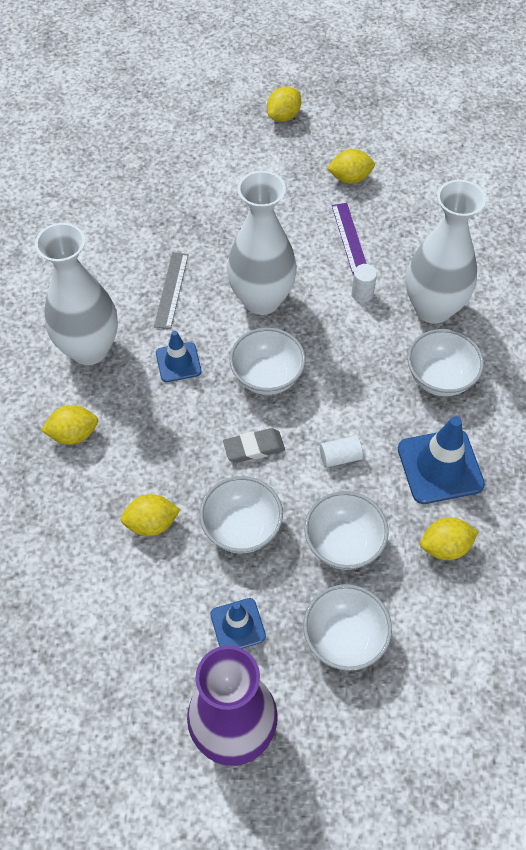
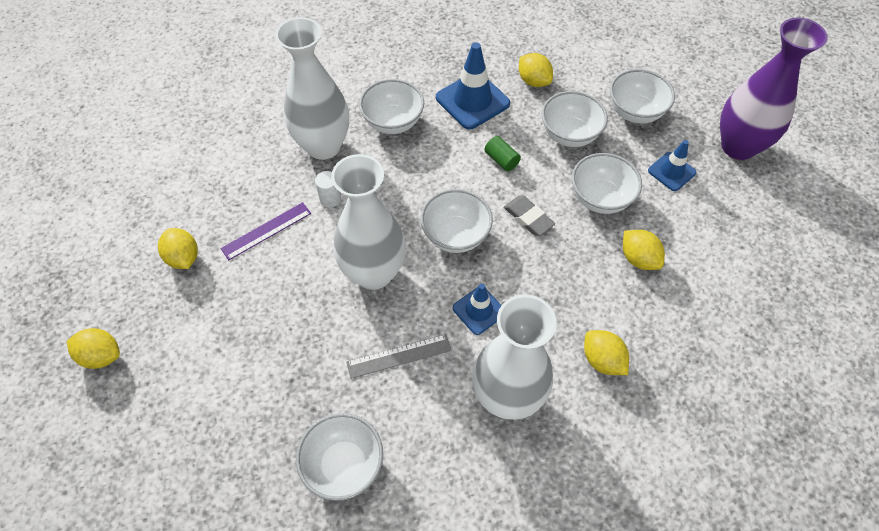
camera: 115 degrees left, 0 degrees up
(107, 228) = (344, 465): none -> white bowl
(340, 457) = (501, 160): white cylinder -> green cylinder

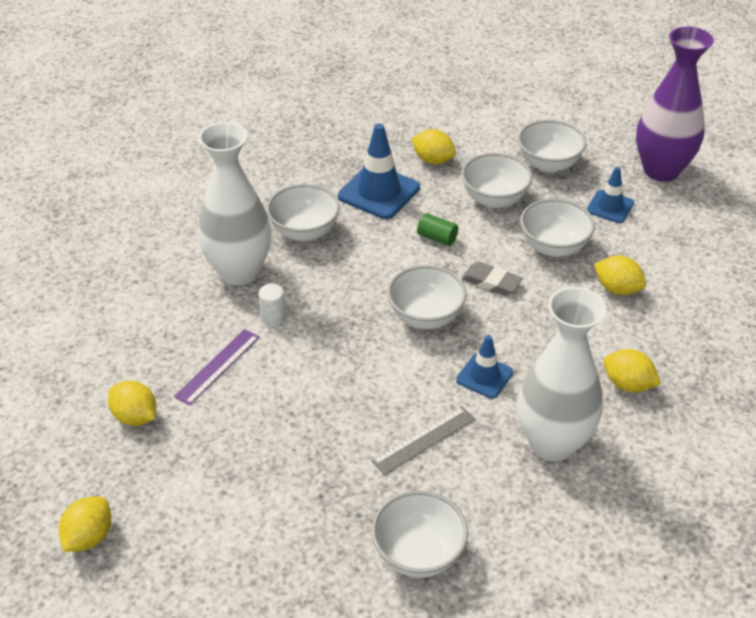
camera: 20 degrees left, 15 degrees down
(101, 356) = (89, 537): yellow lemon -> yellow lemon turned 60 degrees counterclockwise
(374, 273) = (357, 373): white vase -> none

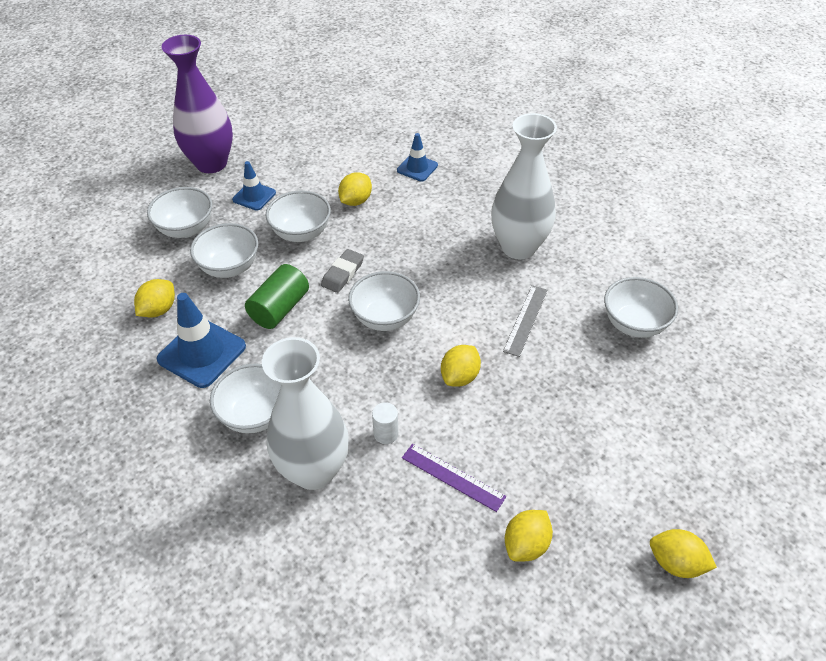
camera: 90 degrees left, 5 degrees up
(424, 440) = (525, 320): grey ruler -> grey ruler turned 60 degrees clockwise
(437, 238) = (279, 308): green cylinder -> green cylinder, size x1.70
(484, 376) = (454, 282): blue traffic cone -> blue traffic cone (417, 168)
(628, 384) = (458, 205): yellow lemon -> yellow lemon (460, 376)

